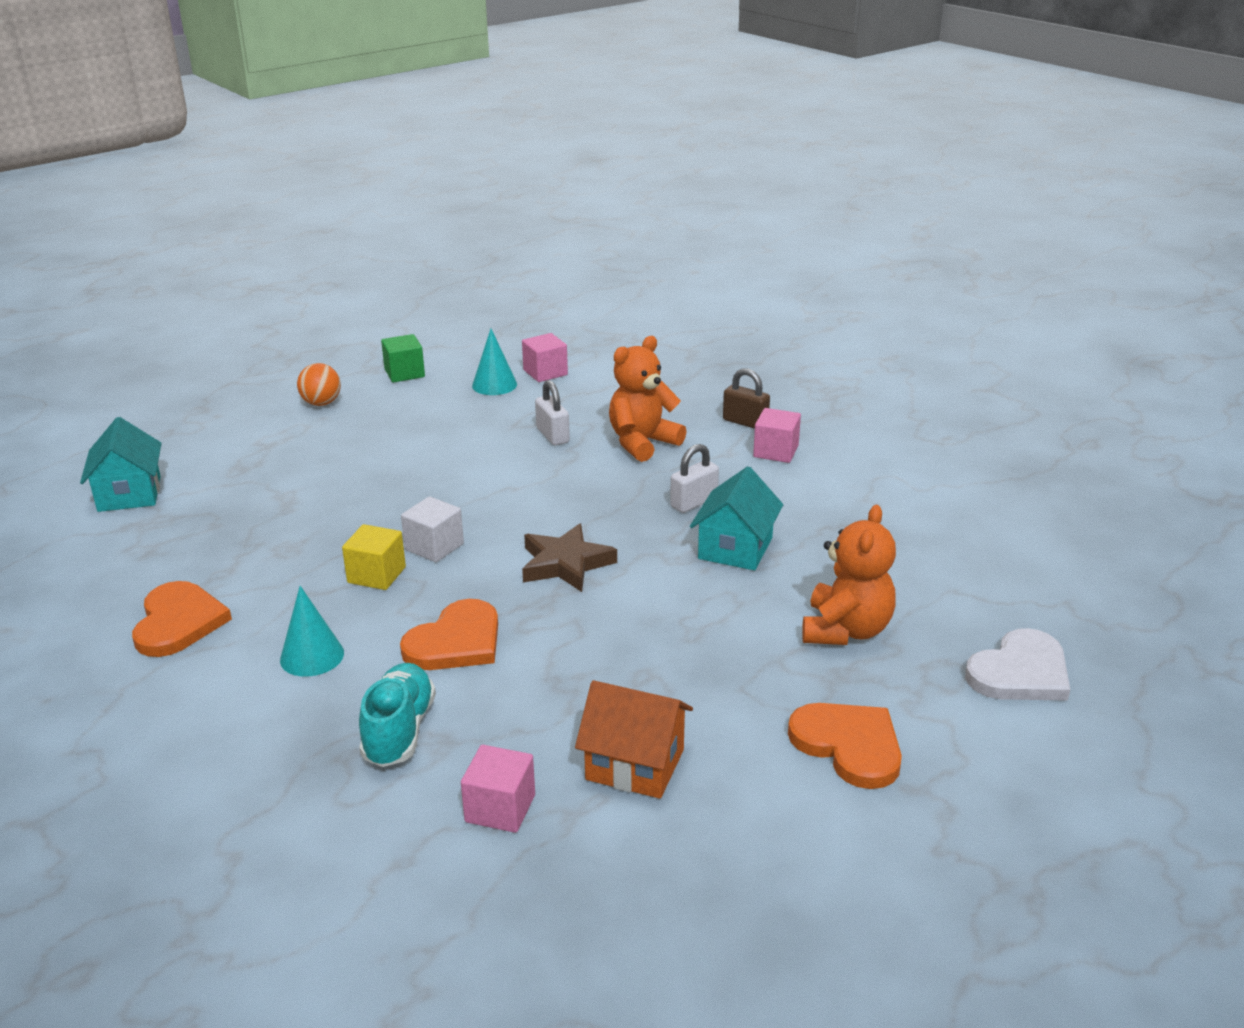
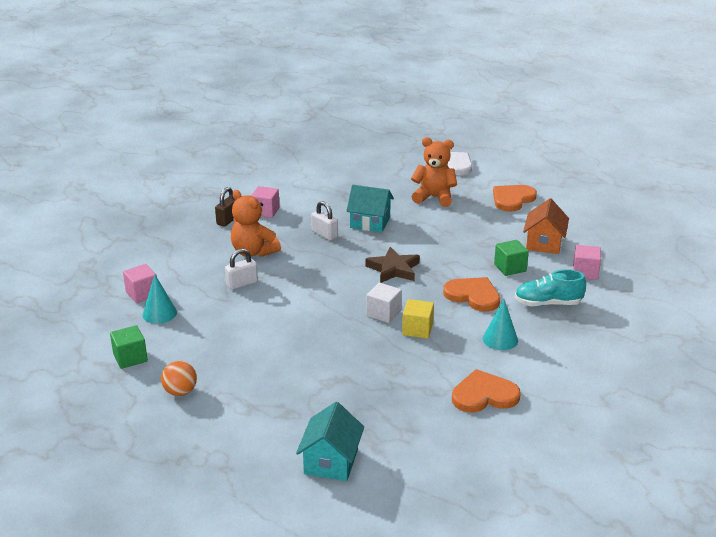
camera: 95 degrees left, 0 degrees up
(129, 494) = (331, 462): turquoise house -> turquoise house turned 60 degrees counterclockwise
(542, 699) = (510, 268): none -> green cube

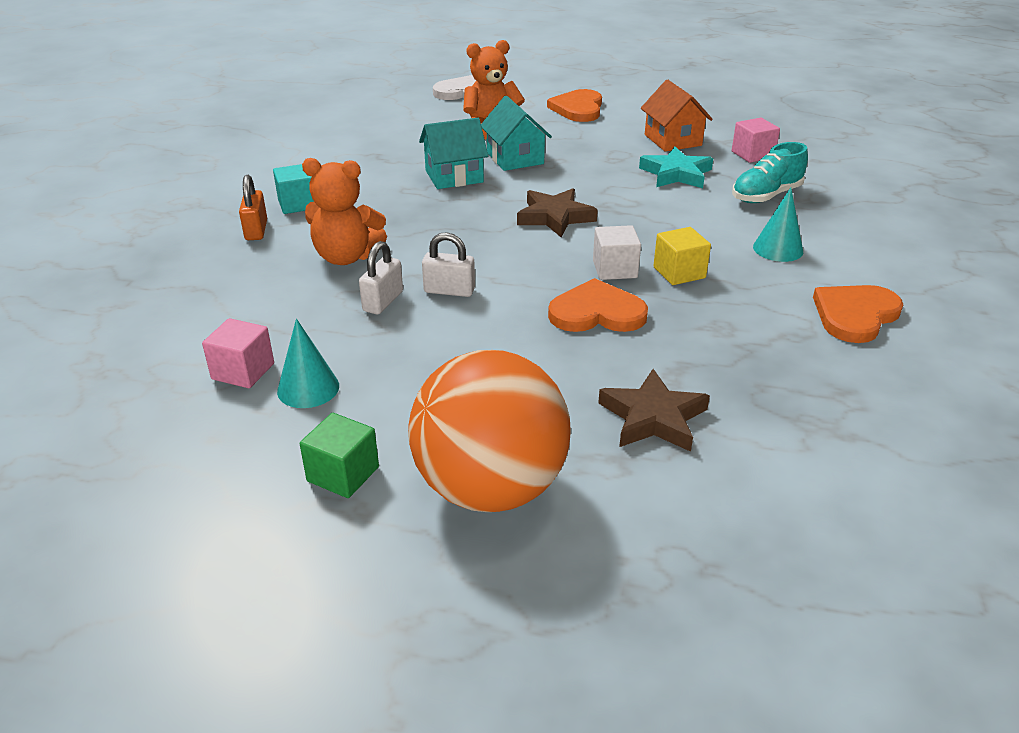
camera: 35 degrees left, 5 degrees up
(180, 392) = (490, 488): orange ball -> orange ball, size x2.39
(228, 220) = (256, 230): brown padlock -> orange padlock
(265, 211) = (298, 204): pink cube -> turquoise cube
(293, 396) = (653, 418): none -> brown star
(324, 234) = (415, 206): white padlock -> white padlock (449, 291)
(331, 462) = (822, 481): turquoise house -> turquoise house (515, 158)
(473, 296) = (682, 214): orange heart -> orange heart (597, 312)
(510, 268) = (676, 174): green cube -> turquoise star

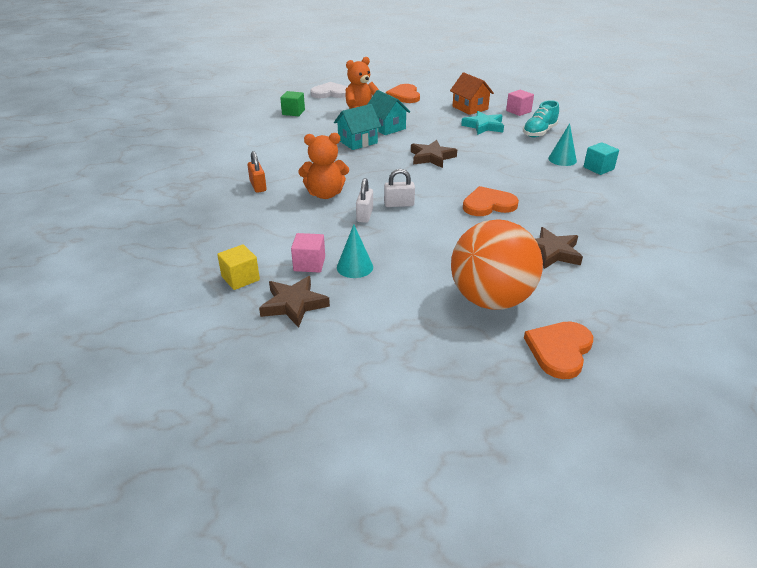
camera: 15 degrees left, 0 degrees up
(173, 437) = (294, 304): none -> brown star
(298, 204) = (273, 168): turquoise cube -> turquoise cube (598, 168)
(343, 474) = (406, 306): green cube -> green cube (293, 112)
(615, 269) = (483, 181): white cube -> none
(679, 272) = (518, 178): yellow cube -> yellow cube (240, 278)
(855, 315) = (620, 187): orange heart -> orange heart (559, 350)

